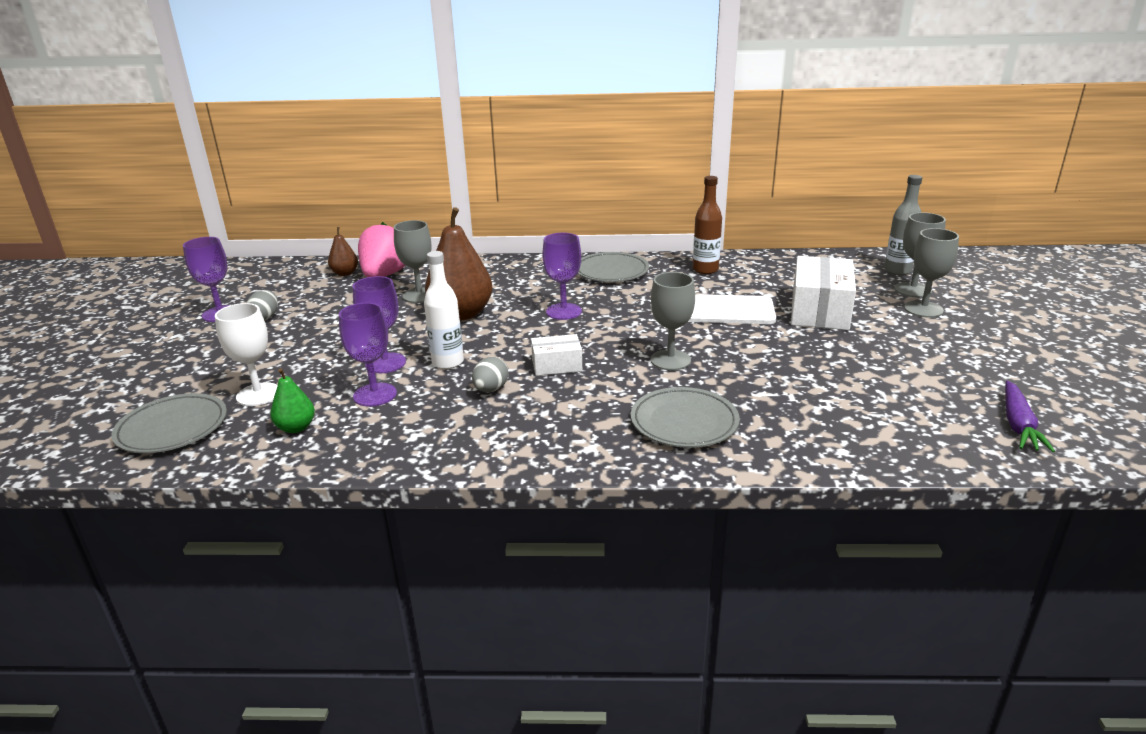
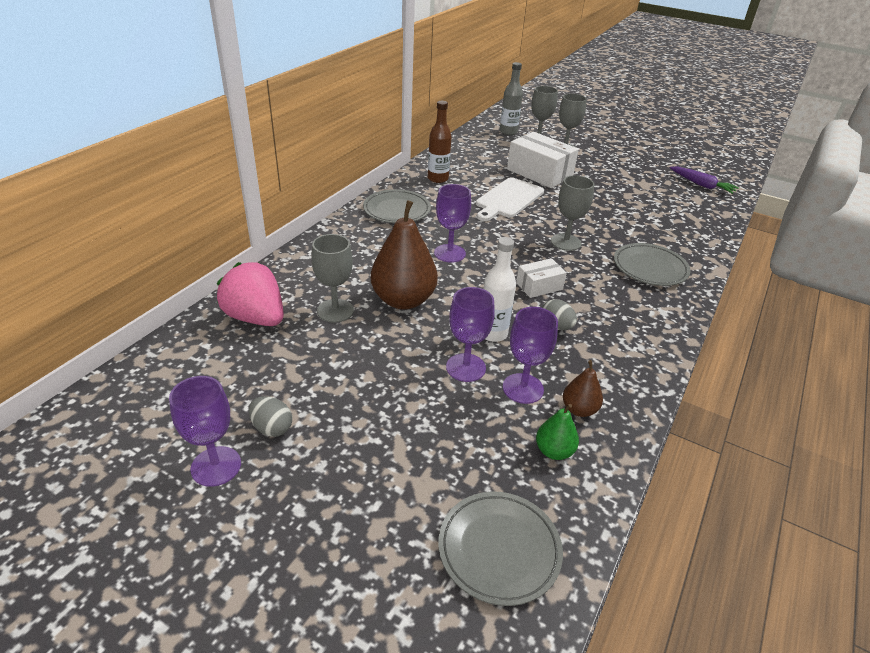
camera: 65 degrees left, 10 degrees up
(258, 394) = (468, 466): white goblet -> none
(345, 273) = (214, 342): brown pear -> brown pear (579, 409)
(557, 365) = (539, 286): white box -> white box turned 45 degrees clockwise

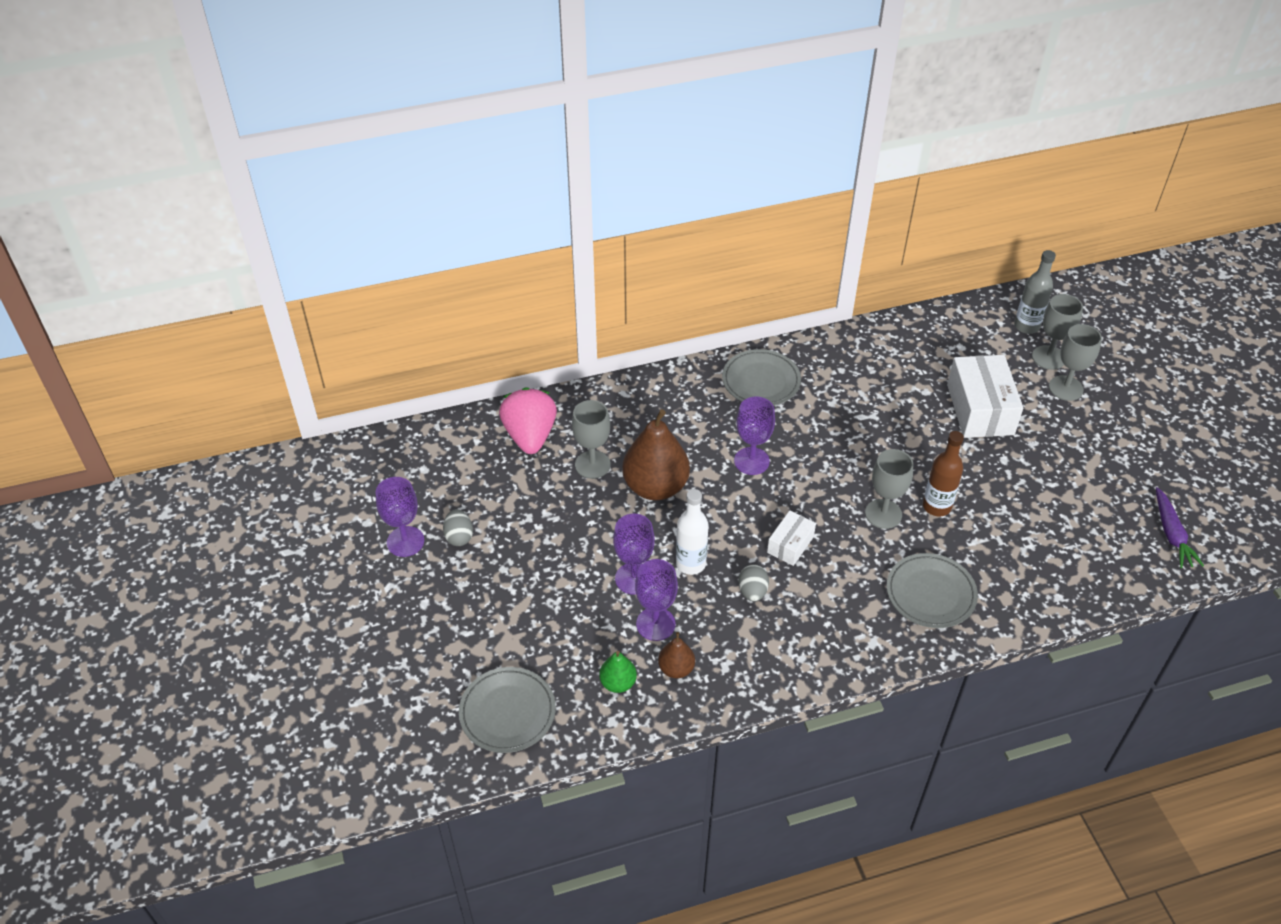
camera: 45 degrees right, 10 degrees up
(438, 179) = (851, 360): brown bottle -> brown bottle (936, 506)
(508, 199) = (894, 427): white cutting board -> none
(539, 286) = (790, 545): white box -> white box turned 75 degrees counterclockwise

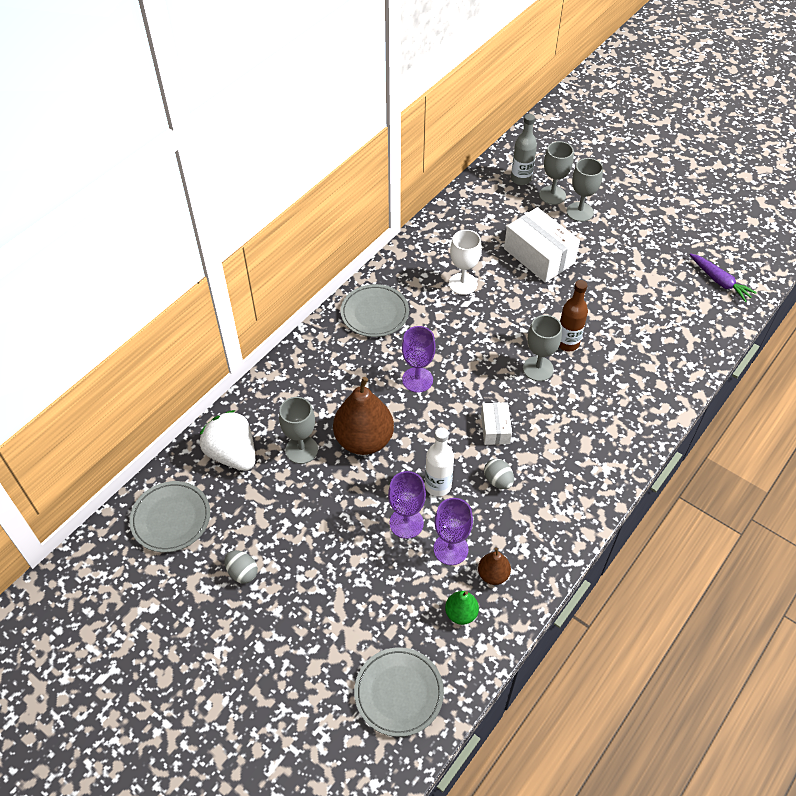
camera: 35 degrees left, 5 degrees up
(405, 541) = (200, 604): purple goblet -> none
(530, 436) = (232, 454): pink strawberry -> white strawberry
(874, 397) = (463, 284): none -> white goblet
(930, 593) = (613, 410): grey plate -> grey plate (171, 518)

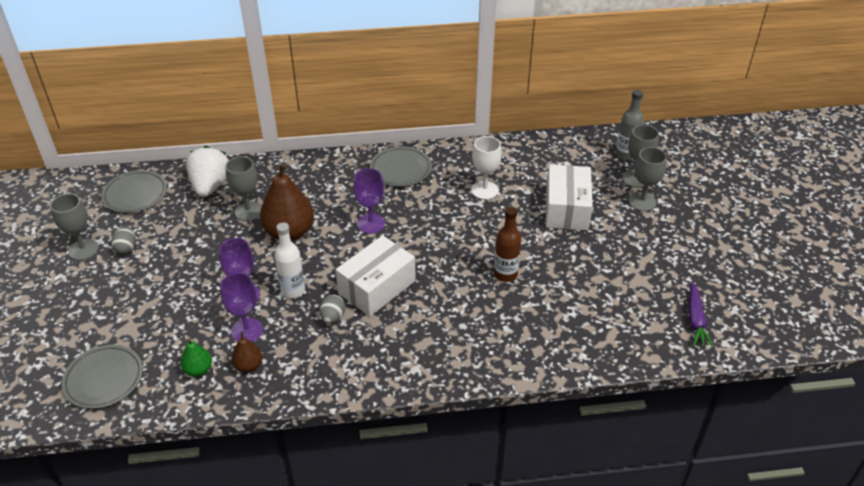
camera: 45 degrees right, 10 degrees down
(495, 429) = (377, 287): white box -> white box, size x1.86
(538, 369) = (460, 274): grey goblet -> grey goblet (83, 249)

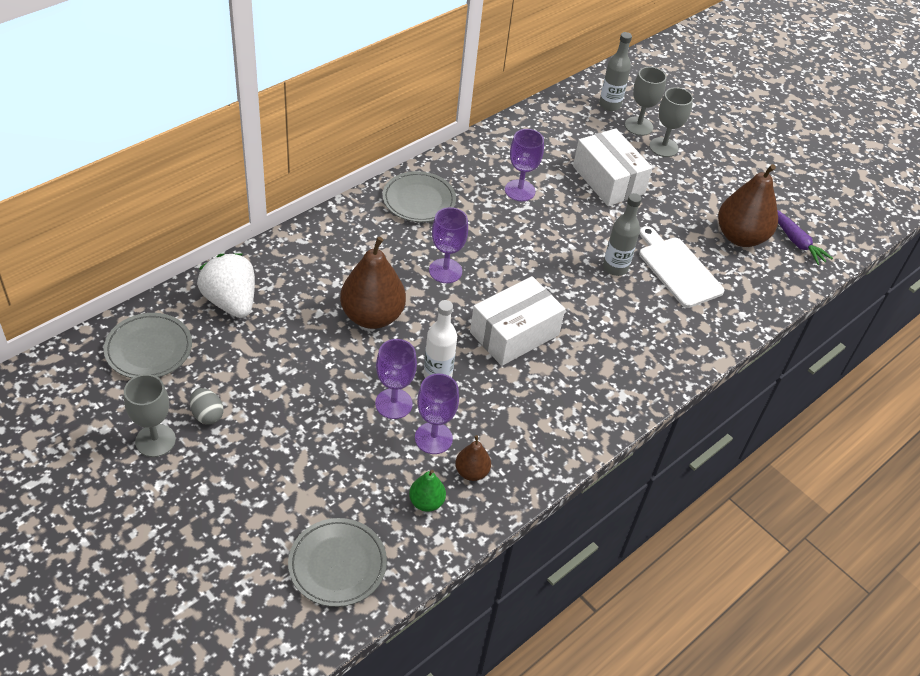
camera: 40 degrees left, 5 degrees up
(248, 211) = (304, 312): grey goblet -> none
(333, 317) = (503, 383): grey egg -> none
(377, 287) = (514, 333): white box -> white box turned 45 degrees clockwise
(484, 190) = (520, 190): white goblet -> purple goblet
(505, 274) = (615, 268): brown bottle -> grey bottle
(558, 297) = (677, 269): none -> white cutting board
(643, 296) = (740, 237): none -> brown pear

